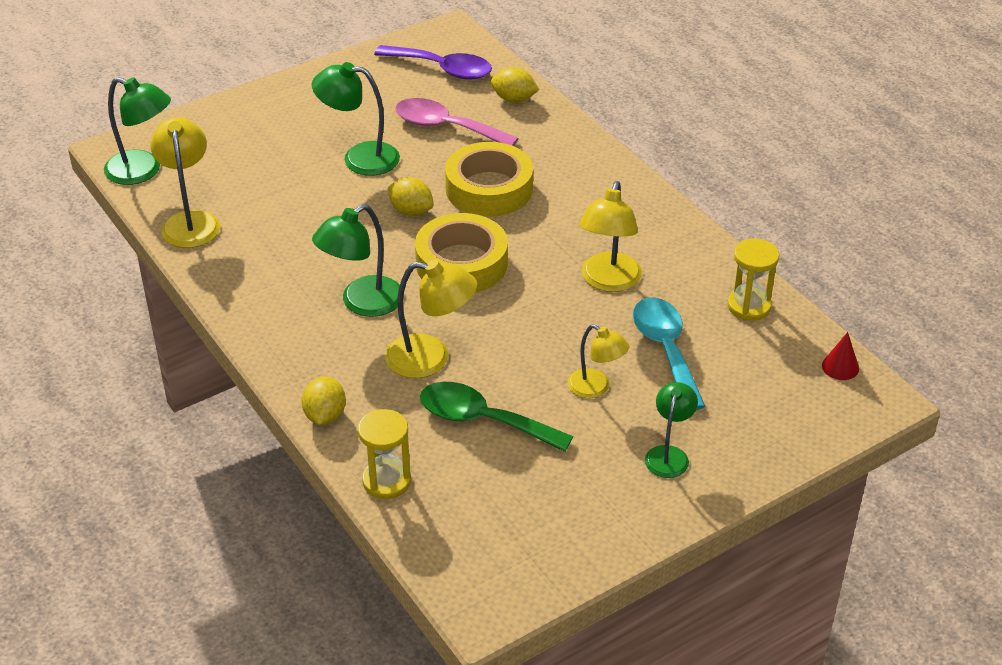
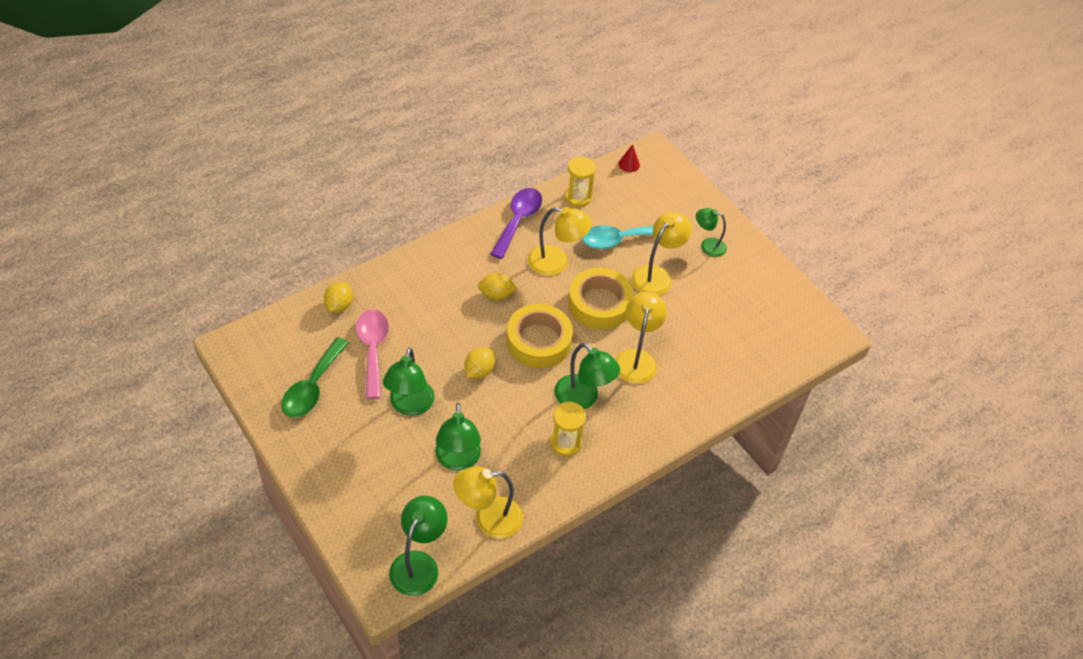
camera: 95 degrees left, 10 degrees up
(276, 196) = (458, 460): none -> green lamp
(325, 416) = (695, 416): yellow lemon -> yellow lemon (496, 295)
(386, 481) = (747, 381): yellow hourglass -> yellow hourglass (565, 443)
(442, 69) = (289, 351): purple spoon -> purple spoon (518, 220)
(446, 127) = (373, 349): pink spoon -> pink spoon turned 150 degrees clockwise
(483, 420) = (689, 332): green spoon -> green spoon (312, 387)
(489, 189) = (453, 324): yellow tape -> yellow tape (599, 304)
(596, 388) = (656, 275): yellow lamp -> yellow lamp, size x1.54

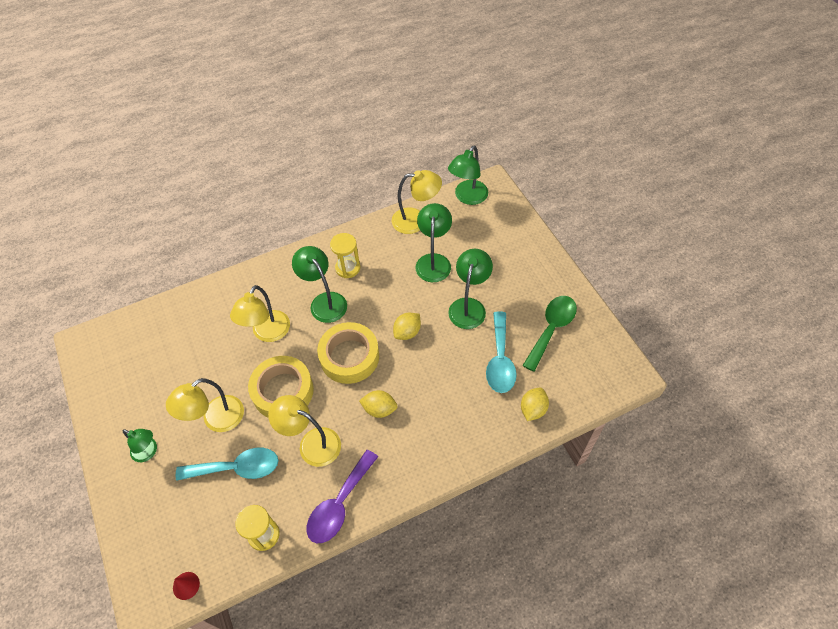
camera: 165 degrees left, 5 degrees up
(373, 349) = (500, 360): pink spoon -> turquoise spoon

